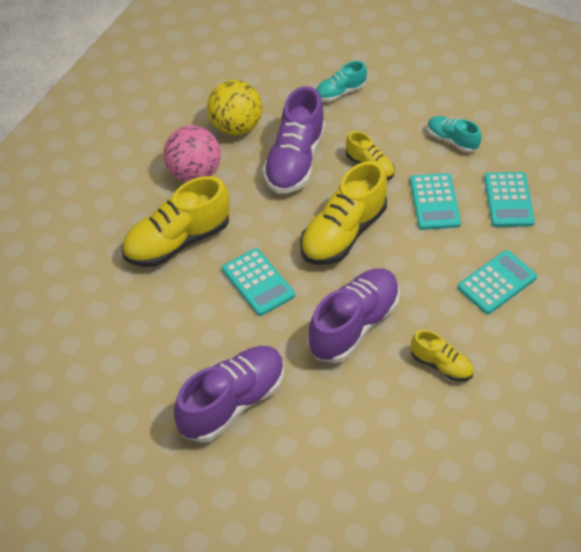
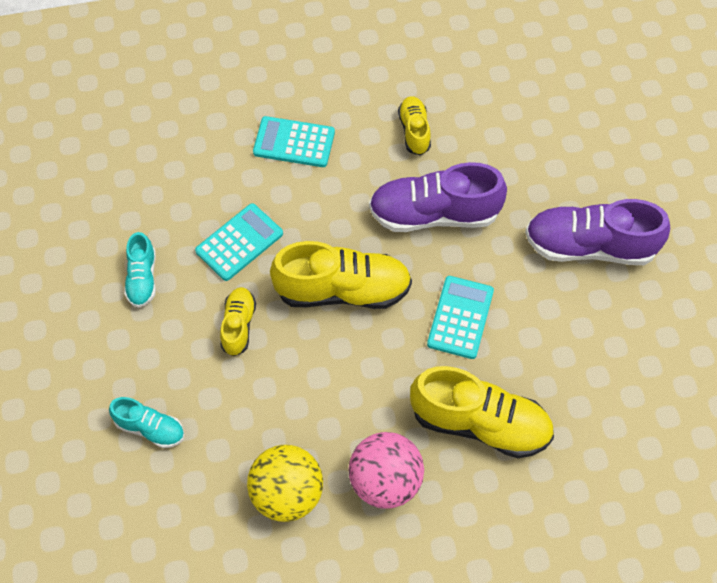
camera: 130 degrees left, 10 degrees up
(294, 161) = (287, 398): purple shoe -> none
(508, 200) = (187, 187): turquoise calculator -> none

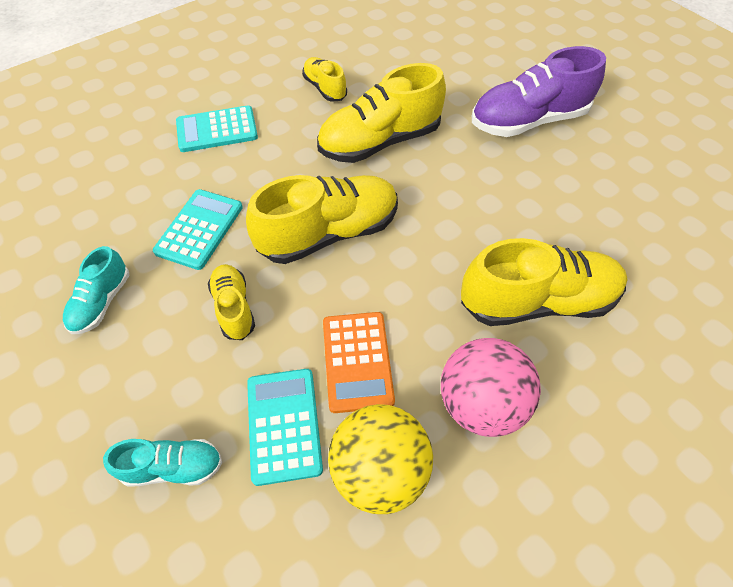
camera: 25 degrees left, 5 degrees down
(142, 278) = (102, 302): turquoise shoe -> turquoise shoe turned 45 degrees clockwise
(311, 409) = (357, 361): none -> orange calculator
(434, 214) = (379, 142): purple shoe -> yellow shoe
(460, 317) = (456, 215): turquoise calculator -> turquoise calculator (284, 425)

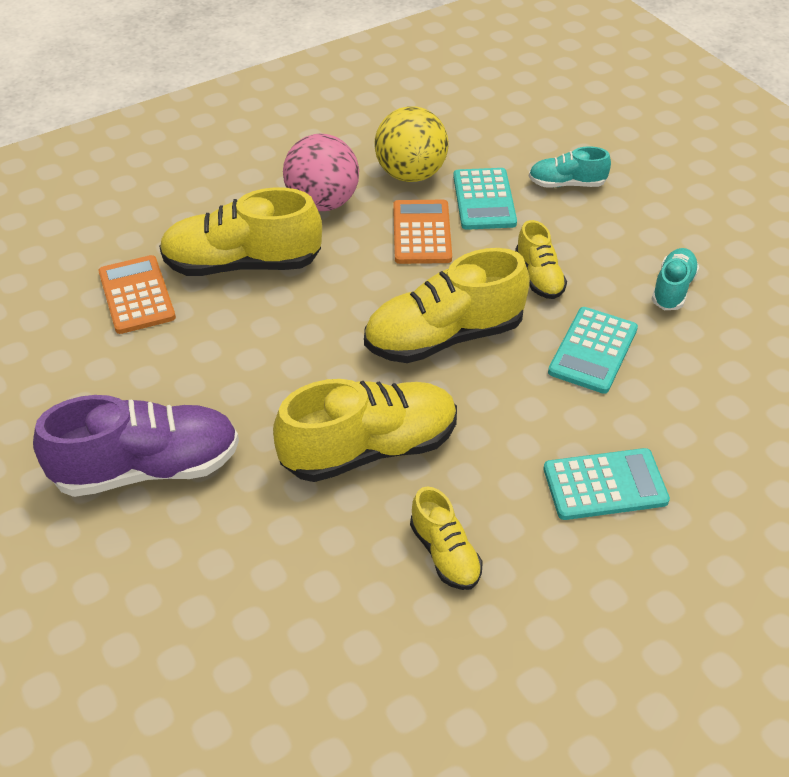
camera: 175 degrees left, 10 degrees down
(619, 257) = (137, 295): none -> orange calculator

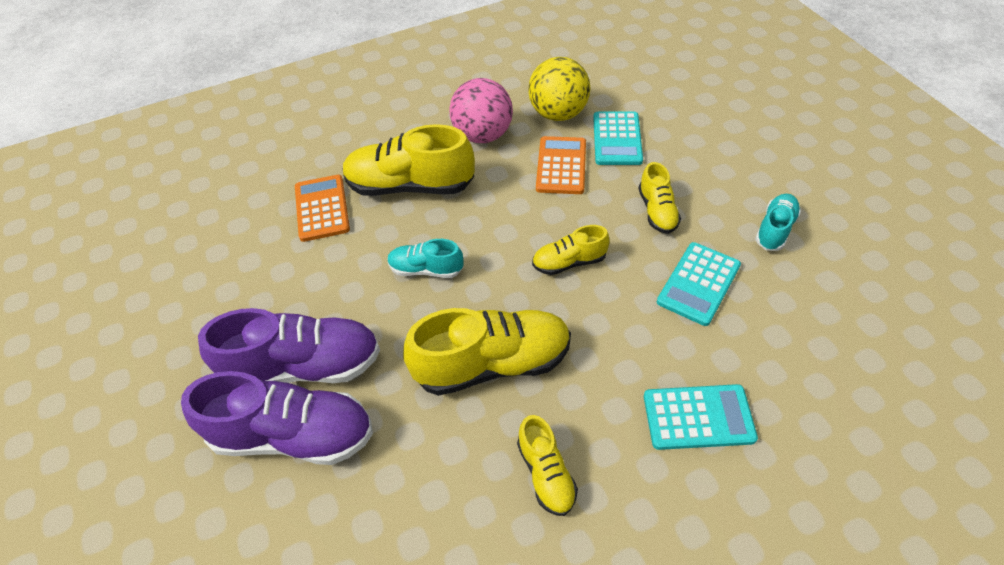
camera: 10 degrees right, 5 degrees up
(148, 540) = (293, 435): none -> purple shoe
(444, 337) = (569, 262): yellow shoe -> yellow shoe, size x0.53
(566, 184) = (689, 128): turquoise shoe -> turquoise shoe (426, 269)

